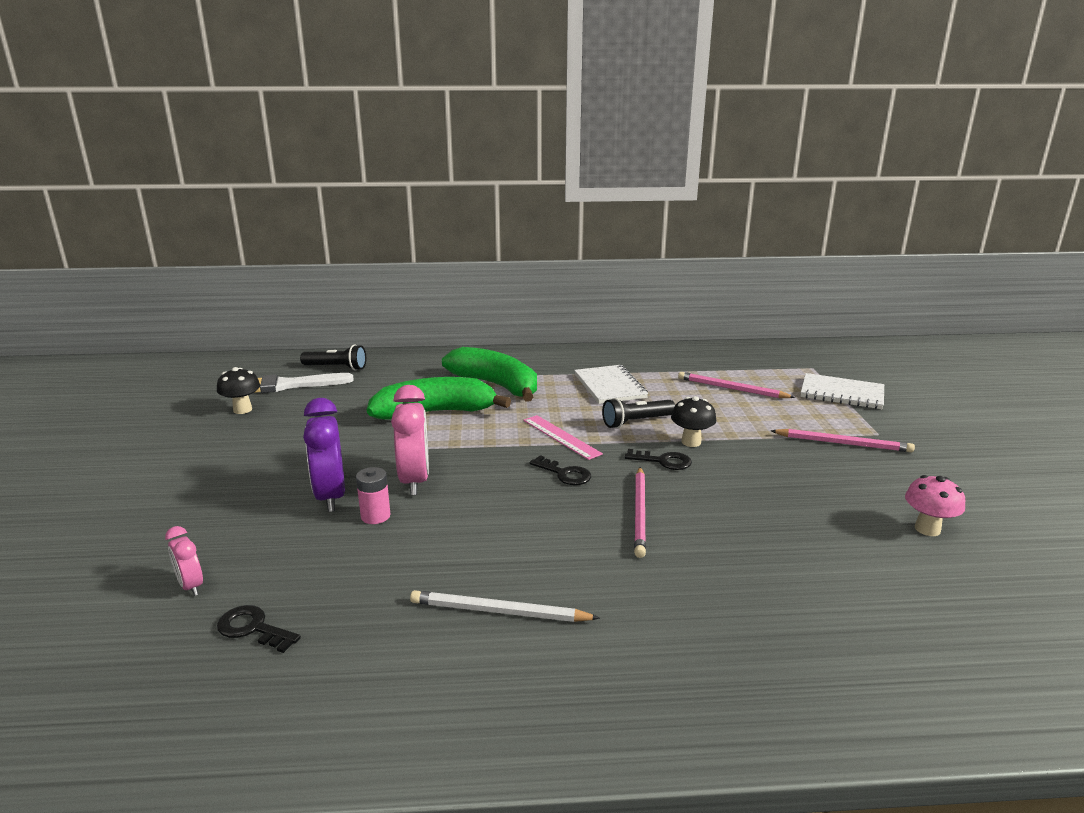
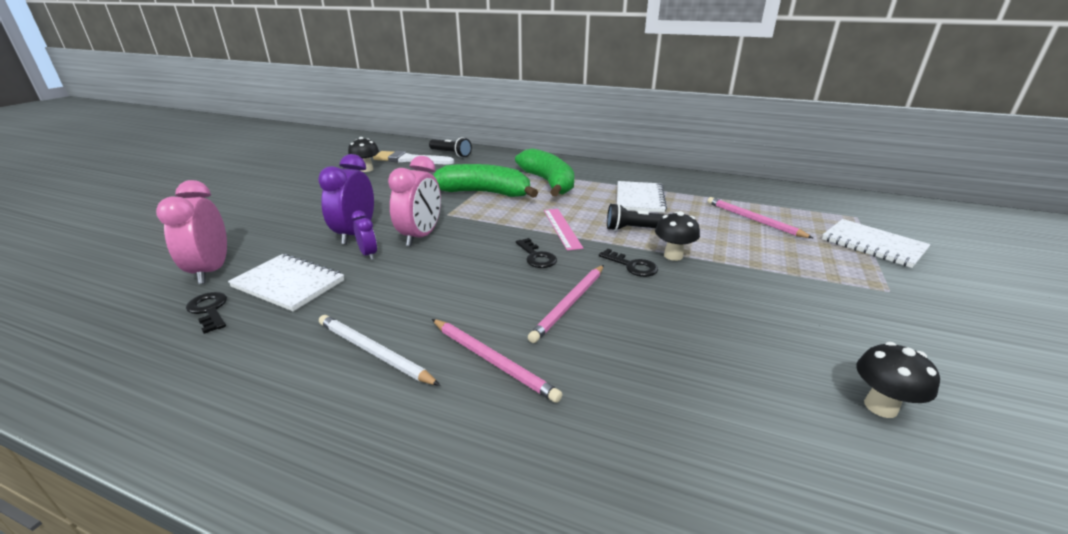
camera: 25 degrees right, 5 degrees up
(191, 586) = (211, 271): pink clock -> pink clock, size x1.88
(317, 573) = (288, 284): none -> white notebook
(375, 516) = (368, 254): pink battery -> purple clock
(843, 443) = (838, 291): pink pencil -> pink pencil (492, 361)
(927, 529) = (880, 406): pink mushroom -> black mushroom

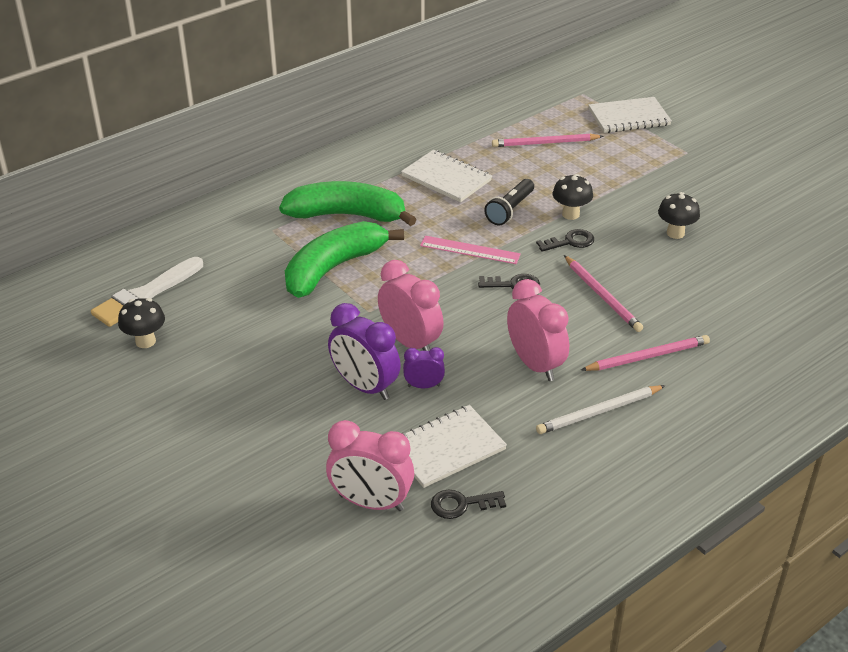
camera: 60 degrees left, 10 degrees up
(429, 295) = (535, 364): none -> pink clock
(451, 154) = (161, 254): black flashlight -> none
(880, 406) = (779, 229): black mushroom -> black mushroom (675, 233)

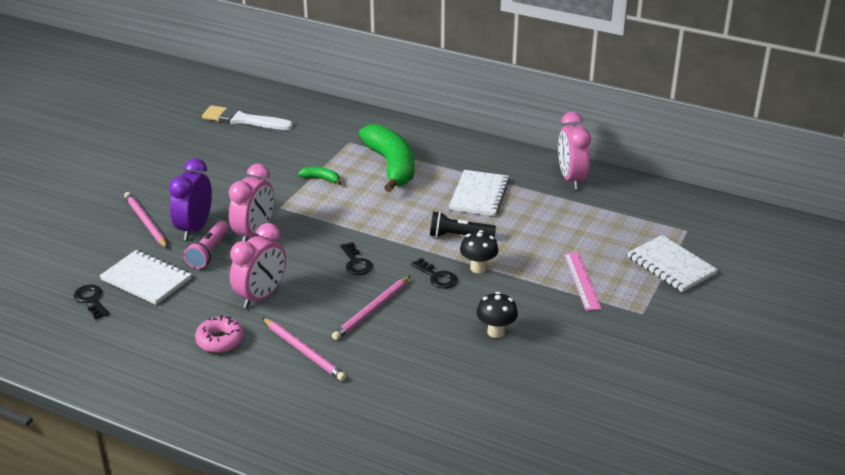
camera: 65 degrees right, 5 degrees down
(145, 341) = (196, 135): black mushroom -> none
(333, 268) = (321, 179): green banana -> green banana, size x0.41
(371, 503) = (79, 263): pink clock -> pink clock (571, 179)
(424, 386) = (208, 252): purple clock -> pink flashlight
(470, 250) = (387, 231): pink ruler -> pink ruler (582, 281)
(545, 143) = (579, 229): pink pencil -> pink pencil (145, 222)
(599, 412) = (220, 340): white pencil -> pink donut

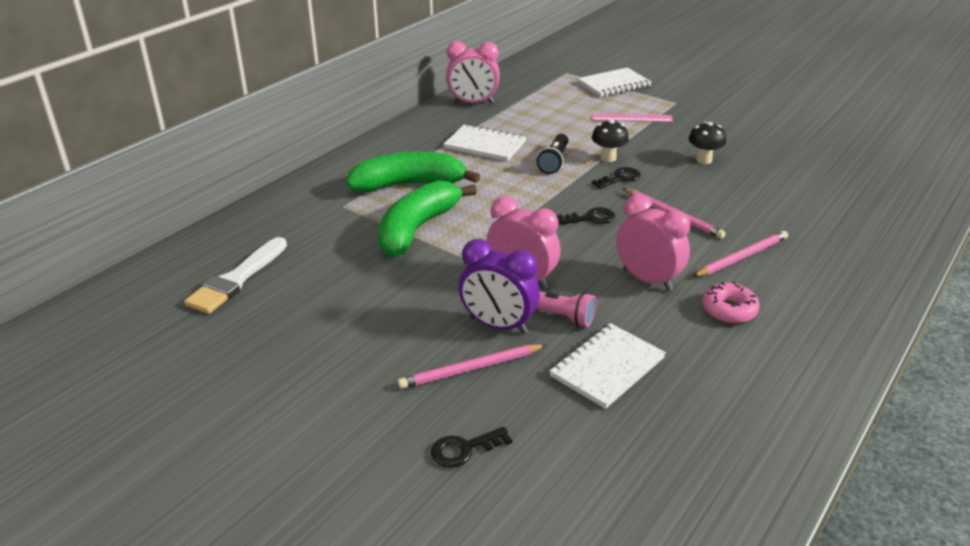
camera: 80 degrees left, 0 degrees up
(91, 300) = (651, 417): black key -> black key (464, 449)
(321, 179) = (417, 229): green banana -> green banana, size x2.46

